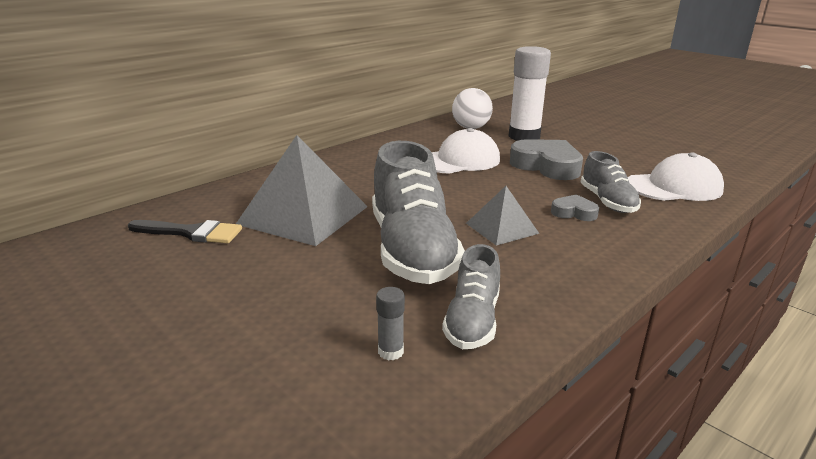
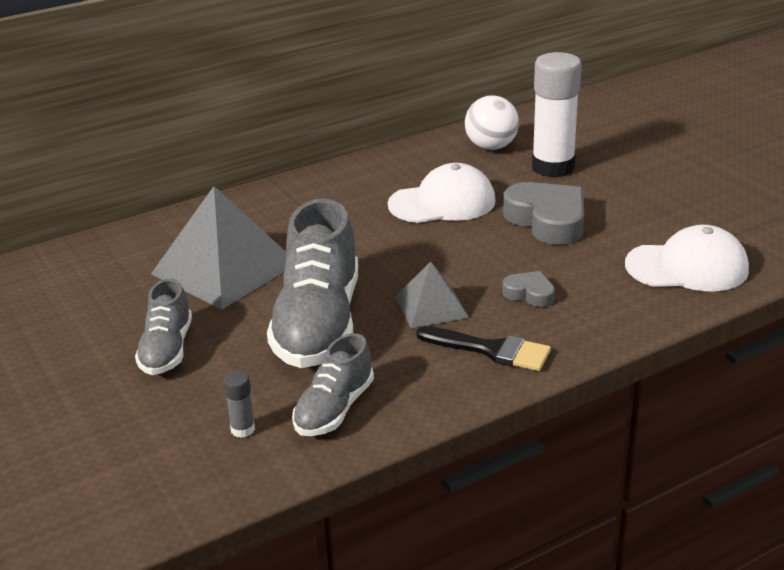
camera: 15 degrees right, 5 degrees up
(191, 233) = (104, 280): black brush -> black brush (491, 350)
(607, 202) = (582, 282): grey shoe -> grey shoe (167, 350)

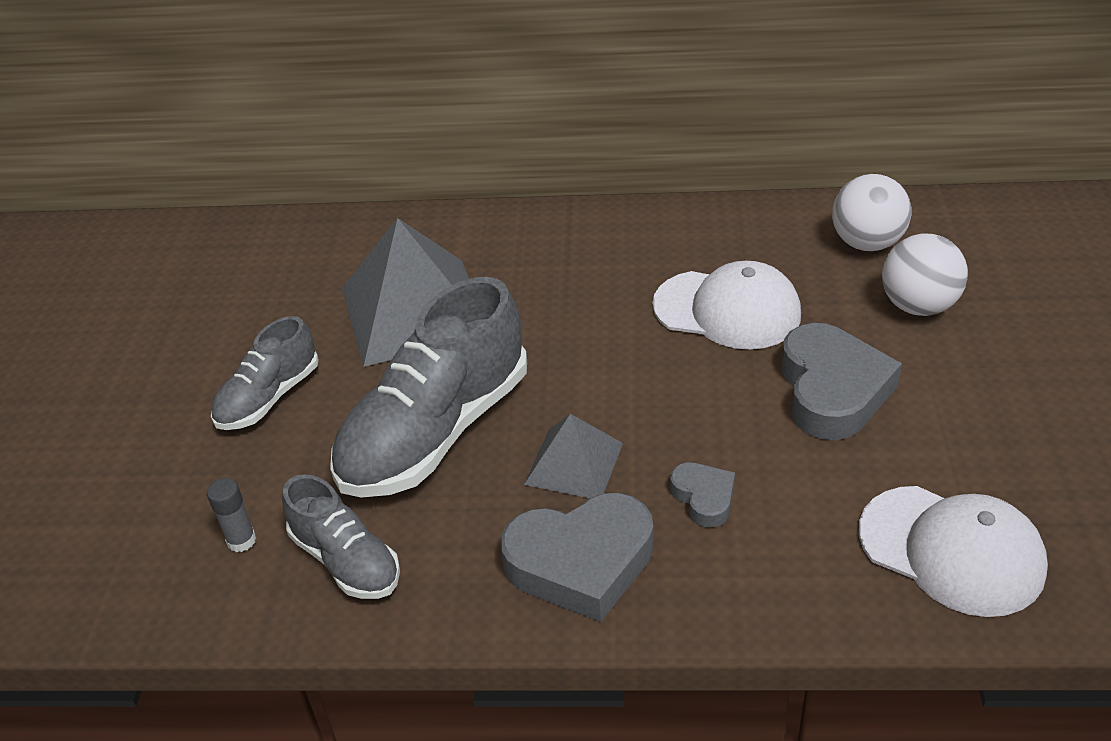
camera: 35 degrees right, 10 degrees up
(334, 409) = (346, 560): grey shoe -> grey shoe turned 105 degrees counterclockwise
(491, 350) = (581, 563): black brush -> grey heart
(553, 167) = (918, 306): white glue stick -> white ball

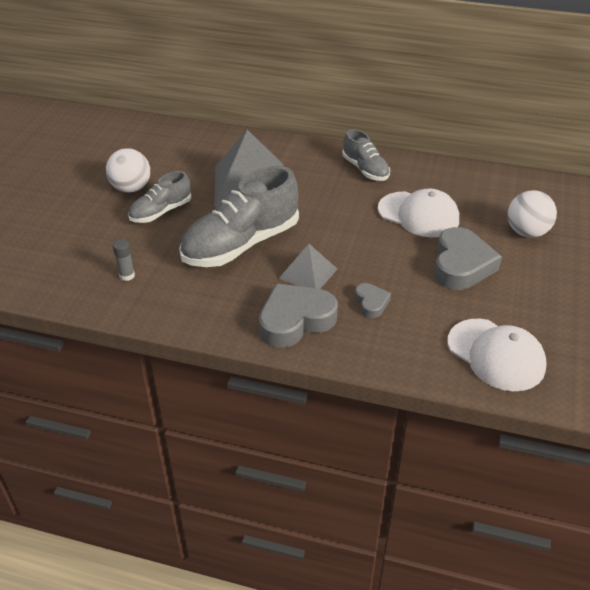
camera: 10 degrees right, 0 degrees up
(346, 560) = (176, 295): grey shoe -> grey shoe (365, 170)
(581, 563) = (295, 320): grey heart -> grey heart turned 150 degrees clockwise
(867, 243) = (510, 195): white ball -> white ball (131, 188)

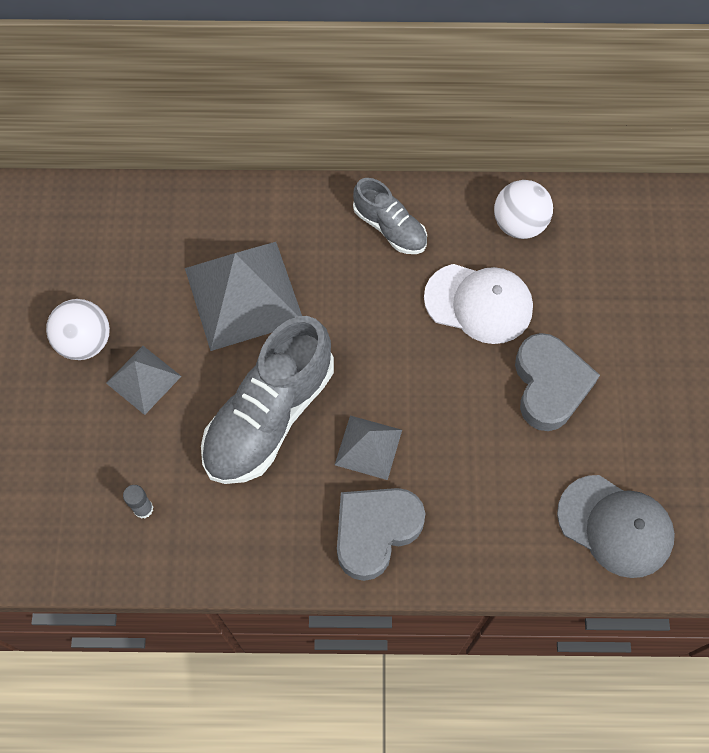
camera: 15 degrees left, 25 degrees up
(161, 212) = (143, 379): grey shoe -> grey pyramid
(371, 303) = (457, 479): grey heart -> none
(496, 355) = (615, 526): white cap -> grey cap
(527, 232) = (618, 305): white ball -> white ball (519, 224)

